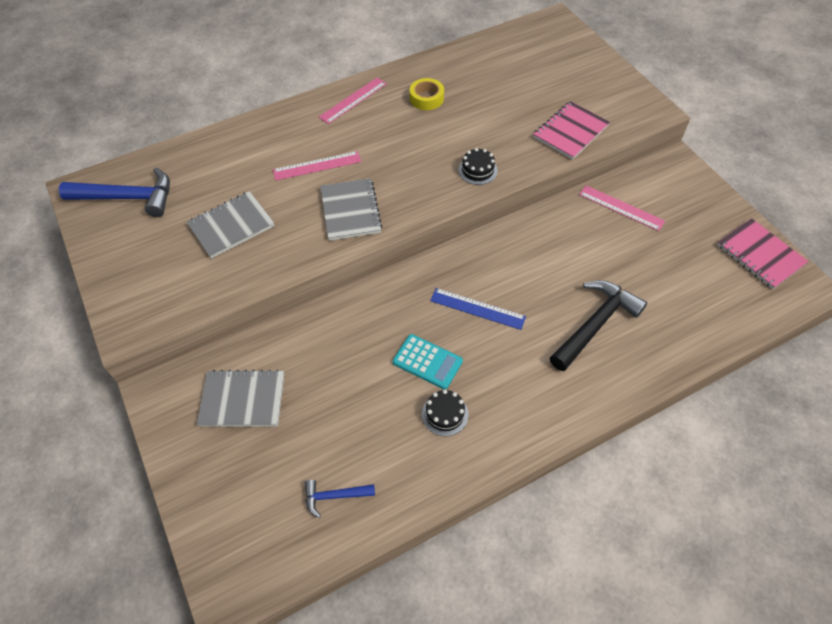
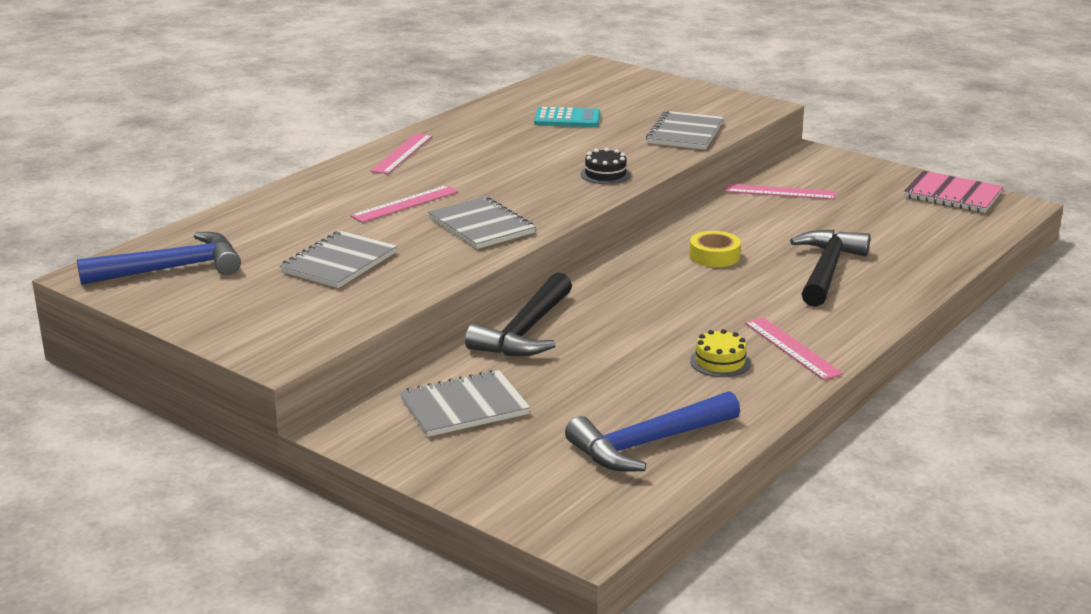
camera: 25 degrees left, 30 degrees down
(334, 324) = (525, 331): none -> black hammer
(334, 496) = (648, 444): blue hammer -> blue hammer, size x1.92
(426, 98) = (493, 138): yellow tape -> yellow tape (714, 256)
(427, 362) = (665, 333): turquoise calculator -> turquoise calculator (567, 119)
(445, 414) = (720, 362): black cake -> yellow cake
(477, 308) = (686, 286): blue ruler -> none
(508, 417) = (792, 348): none -> pink ruler
(570, 132) = (685, 133): pink notebook -> grey notebook

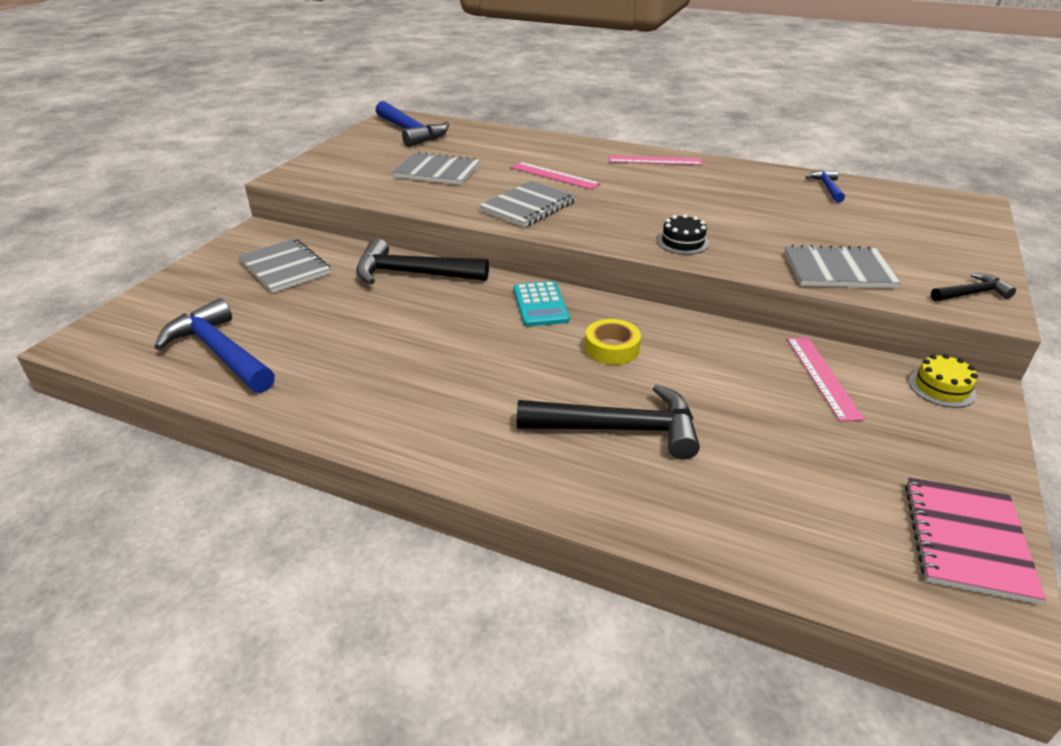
camera: 75 degrees right, 10 degrees up
(526, 102) = (827, 187): none -> blue hammer
(567, 119) = (806, 209): turquoise calculator -> turquoise calculator (540, 305)
(720, 362) = (374, 375): yellow cake -> yellow cake (941, 388)
(738, 105) = (971, 293): none -> black hammer
(792, 348) = (412, 418): pink ruler -> none

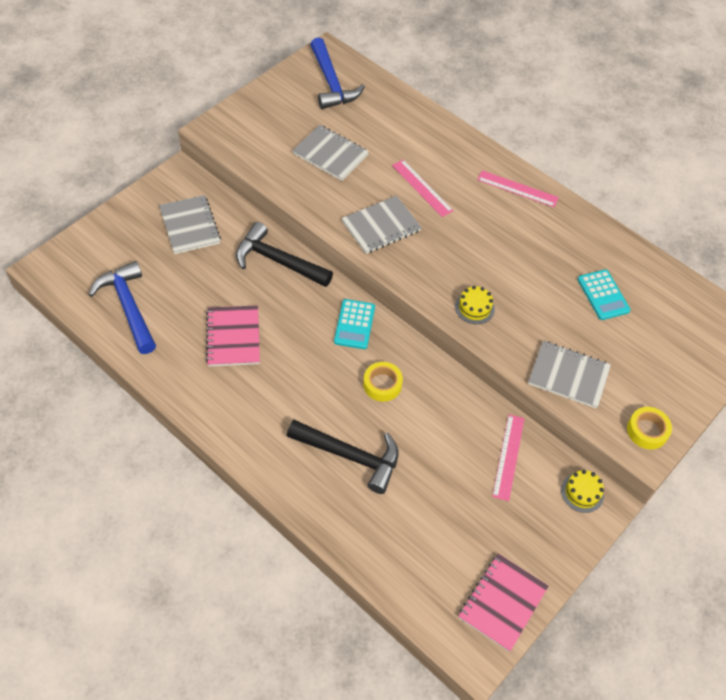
camera: 15 degrees right, 20 degrees up
(385, 349) = (233, 337): none -> pink notebook
(682, 242) = (474, 307): black cake -> yellow cake
(810, 208) = (603, 295): none -> turquoise calculator
(827, 187) = (638, 271): blue hammer -> none
(971, 293) = (647, 431): black hammer -> yellow tape

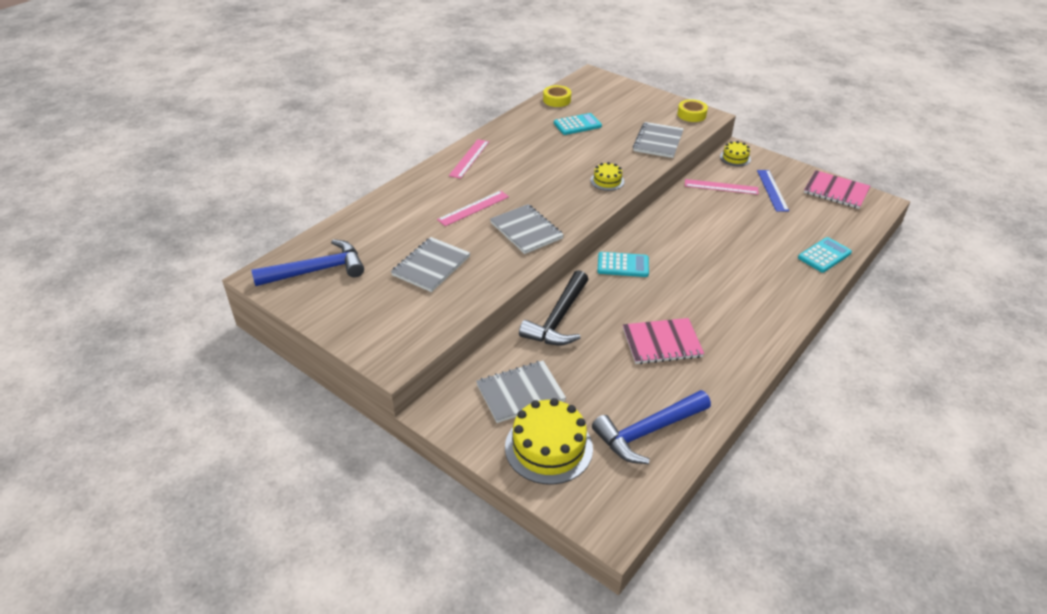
camera: 90 degrees left, 15 degrees down
(128, 239) = (548, 447): none -> yellow cake
(350, 456) = (757, 262): black hammer -> none
(359, 536) = (824, 255): none -> turquoise calculator
(382, 384) = (681, 247): yellow tape -> yellow tape (557, 100)
(502, 518) = (772, 190): none -> blue ruler

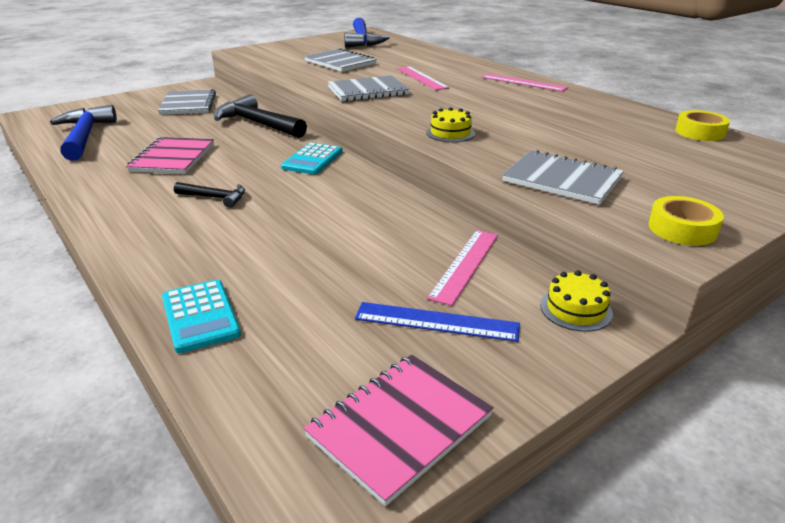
camera: 105 degrees right, 10 degrees down
(548, 447) = (125, 107): yellow cake -> none
(577, 125) = (616, 135): turquoise calculator -> none
(711, 293) = (215, 197): none -> black hammer

